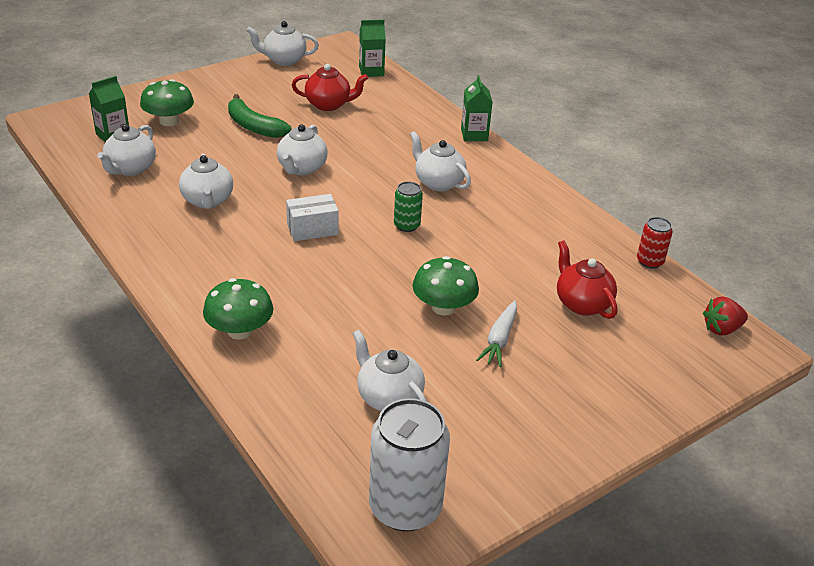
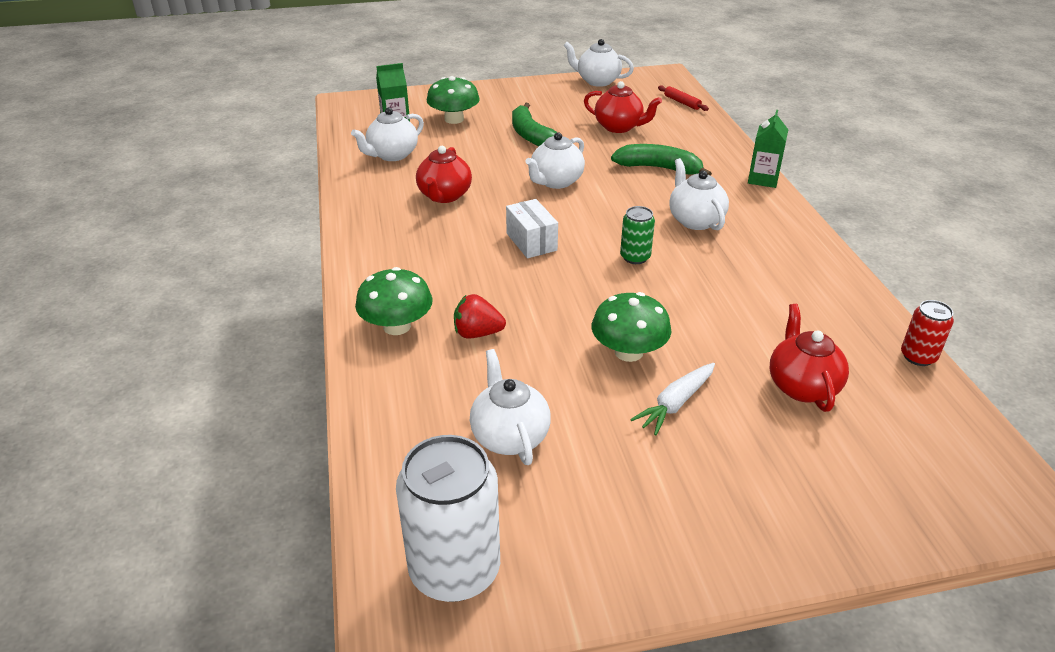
camera: 25 degrees right, 0 degrees up
(207, 201) = (444, 196): white teapot -> red teapot
(312, 229) = (531, 242): white box -> white box turned 60 degrees clockwise
(371, 71) = (682, 102): green carton -> red rolling pin
(384, 139) = (659, 168): none -> green banana
(721, 329) = (984, 463): red strawberry -> red strawberry (477, 333)

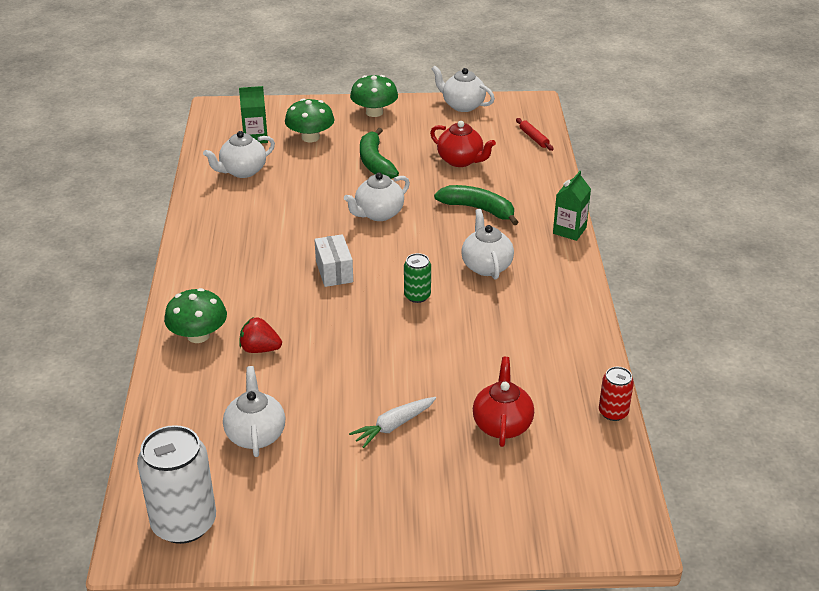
camera: 10 degrees right, 0 degrees up
(444, 196) = (275, 218): red teapot -> none
(628, 352) = (375, 379): green mushroom -> green mushroom (374, 112)

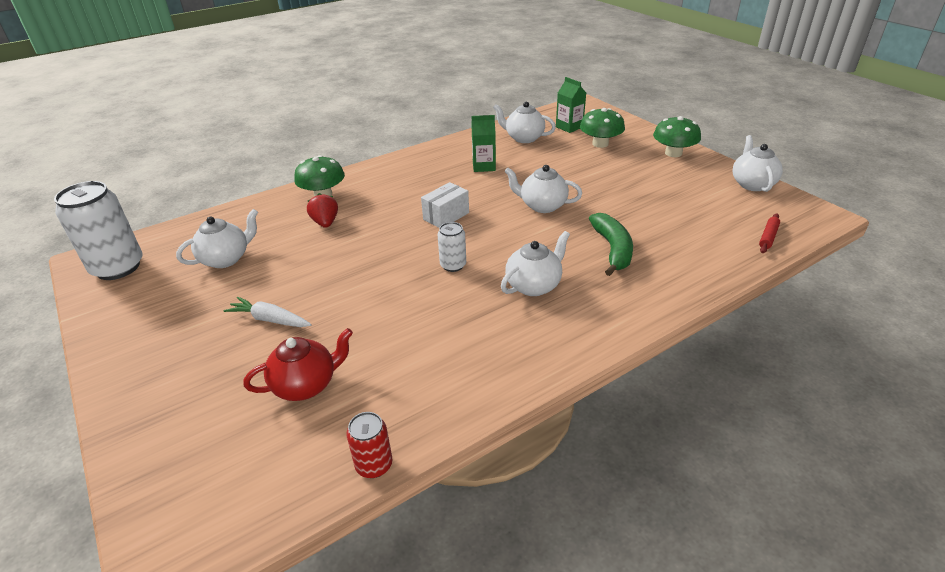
camera: 60 degrees right, 0 degrees up
(375, 162) = (608, 179): green banana -> none
(417, 296) = (453, 265): green can -> white can
(461, 160) = (670, 214): red teapot -> none
(569, 230) = (651, 315): green carton -> green carton (484, 166)

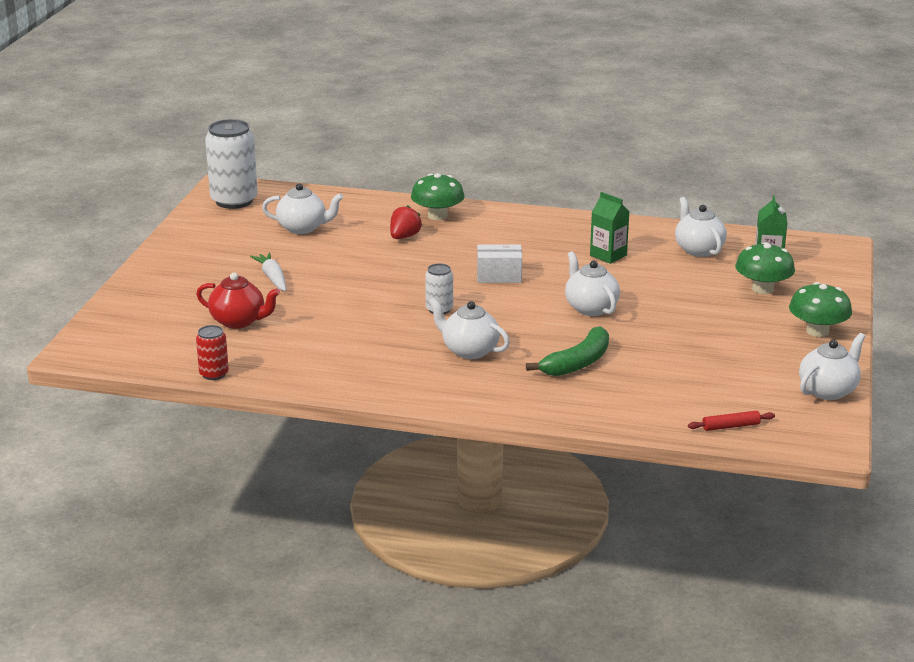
camera: 45 degrees right, 10 degrees down
(534, 285) = (469, 350): white teapot -> white teapot turned 150 degrees counterclockwise

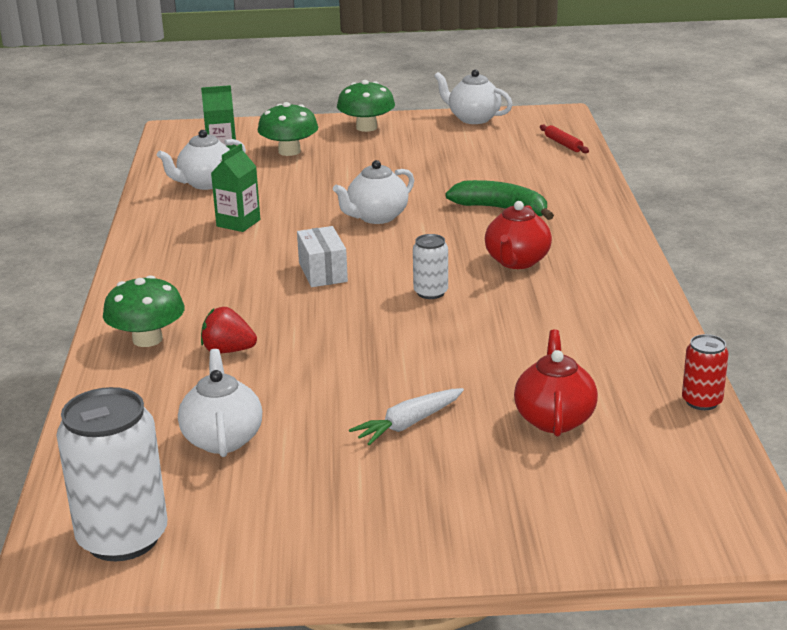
camera: 105 degrees left, 0 degrees up
(469, 350) = (517, 261): white teapot -> red teapot

